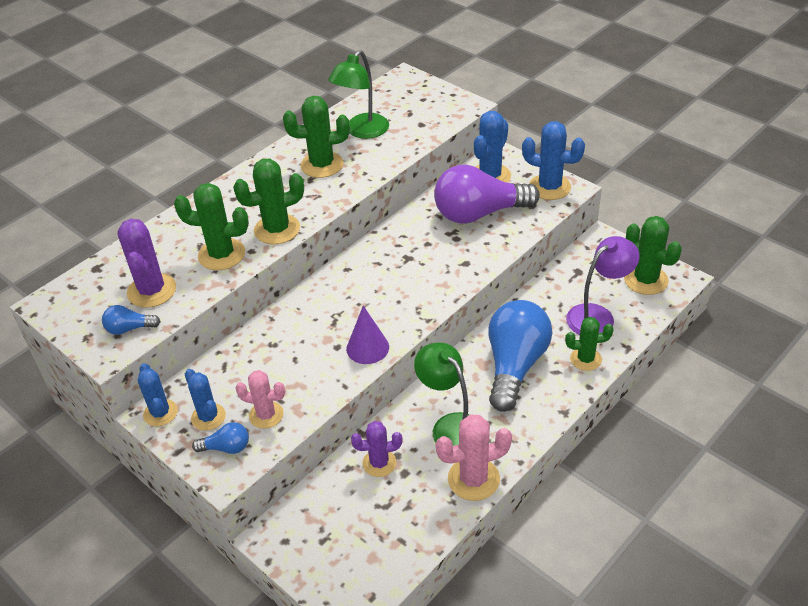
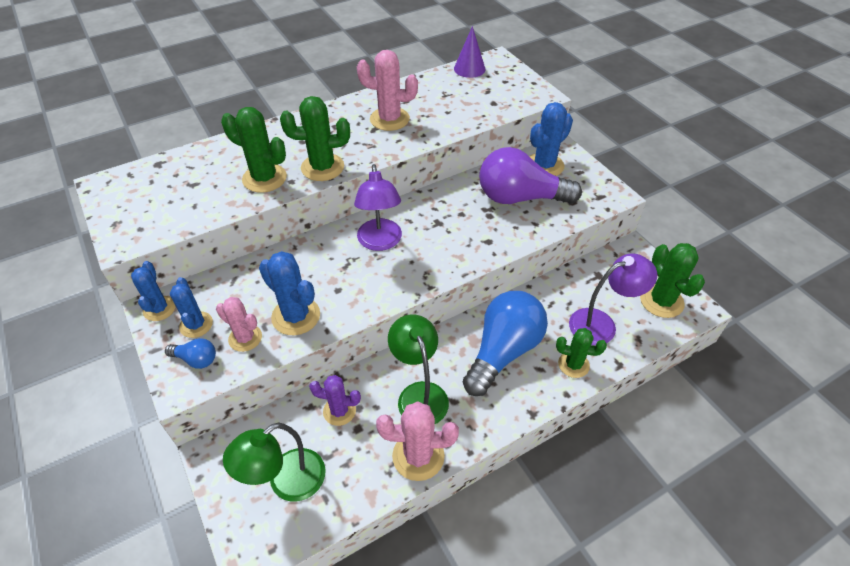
camera: 15 degrees right, 5 degrees up
(129, 329) = (153, 225): blue light bulb -> none
(152, 291) = (190, 195): purple cactus -> none
(322, 165) = (389, 119): green cactus -> pink cactus
(358, 291) = (380, 242): none -> purple lamp
(362, 131) = (438, 98): green lamp -> green lamp (287, 482)
(367, 347) = (364, 299): purple cone -> purple cone (469, 69)
(549, 187) = (596, 189): blue cactus -> blue cactus (296, 316)

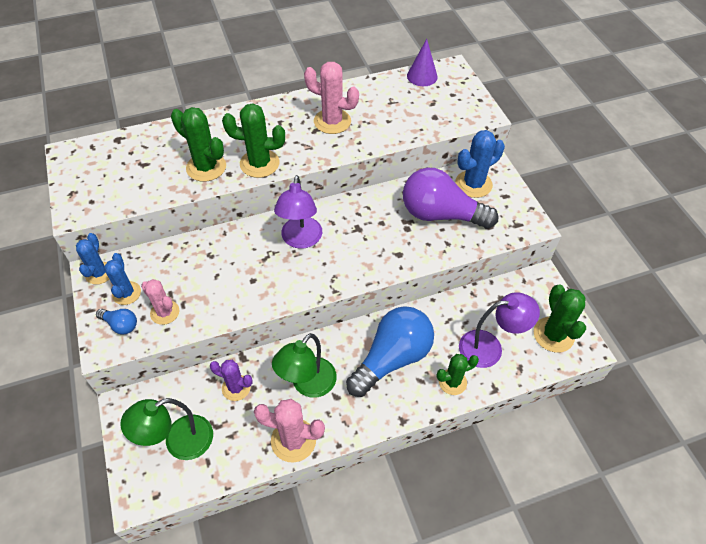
camera: 10 degrees right, 5 degrees up
(296, 316) = (211, 299): blue cactus -> none
(419, 394) = (308, 385): green lamp -> green lamp turned 135 degrees counterclockwise
(573, 364) = (452, 382): green cactus -> green cactus turned 45 degrees counterclockwise

